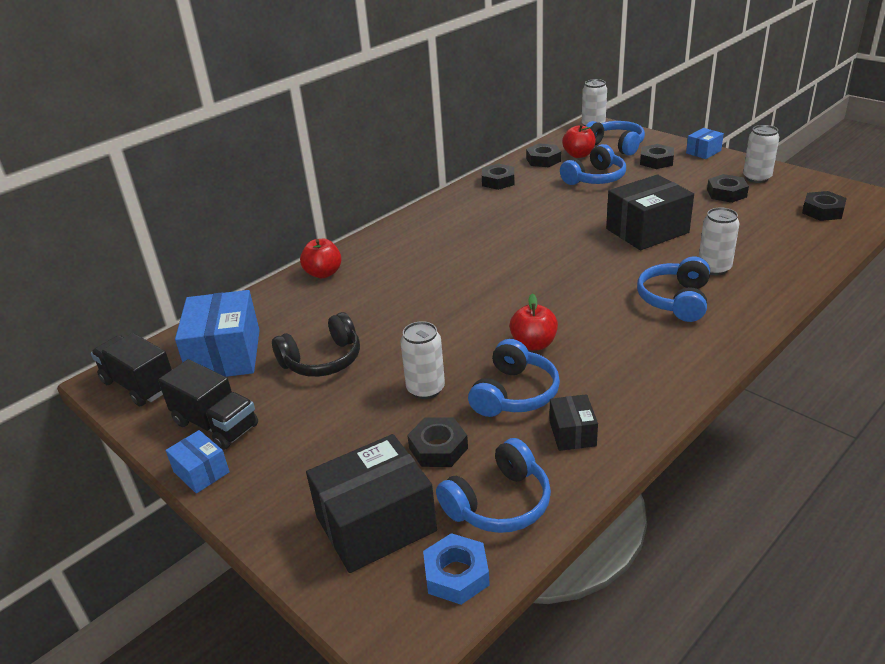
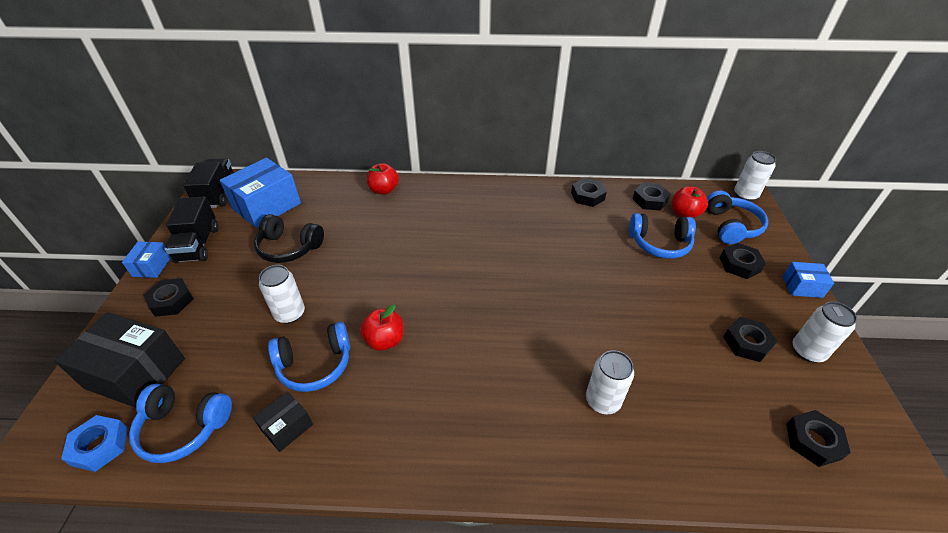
camera: 45 degrees right, 10 degrees up
(438, 448) = (228, 358): black nut -> black nut (171, 301)
(647, 231) = (614, 321): black box -> none
(675, 300) = (523, 398): blue headphones -> none

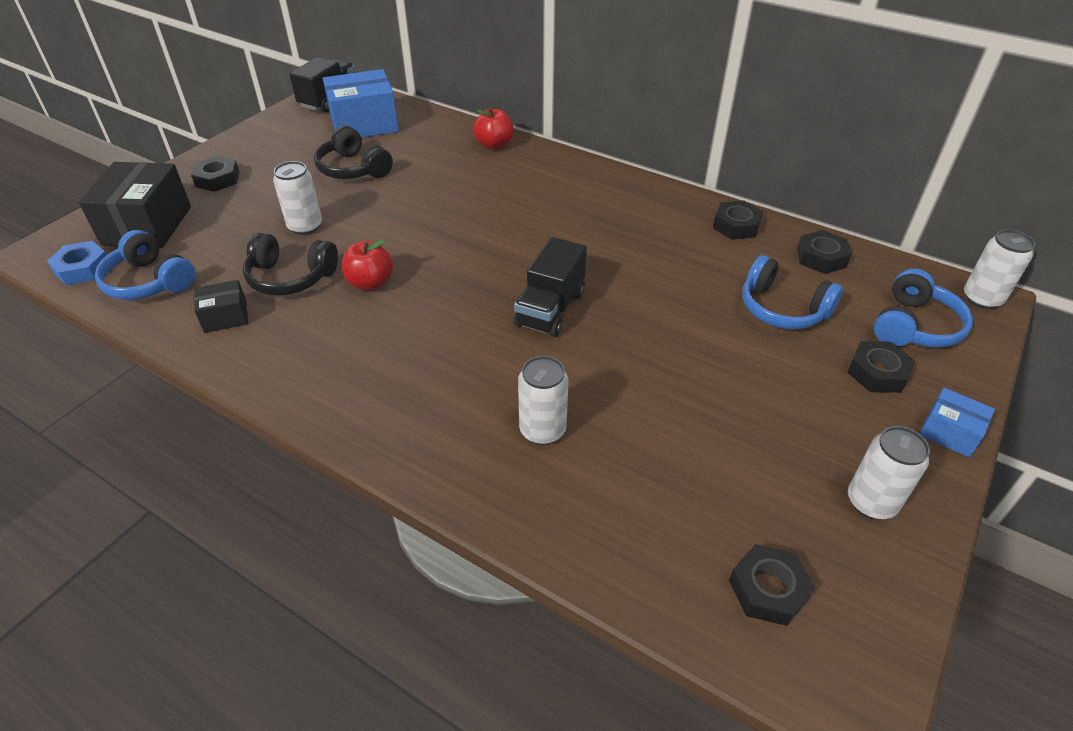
camera: 30 degrees right, 0 degrees up
(136, 373) = (147, 225): black box -> black box turned 45 degrees clockwise
(152, 266) = (225, 145): blue box -> none
(198, 244) = (276, 139): black truck -> black truck (550, 309)
(315, 364) = (290, 277): blue headphones -> black headphones
(684, 214) = (856, 289): red apple -> none
(747, 343) = (790, 456): black nut -> none

